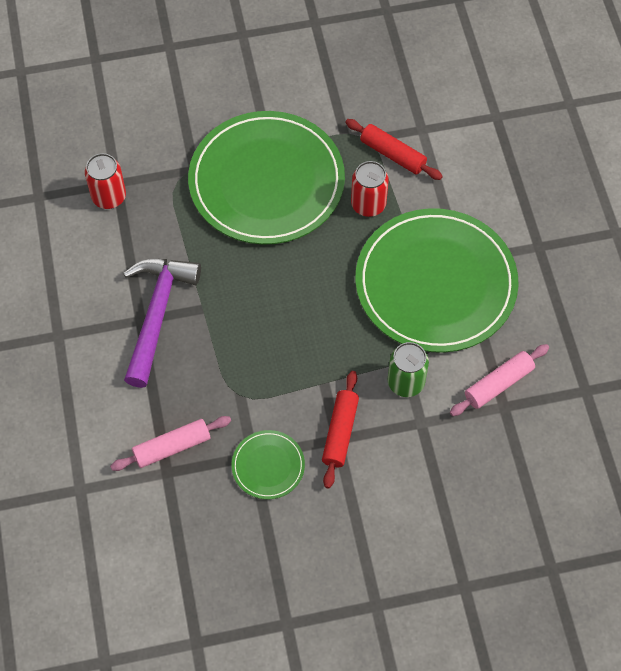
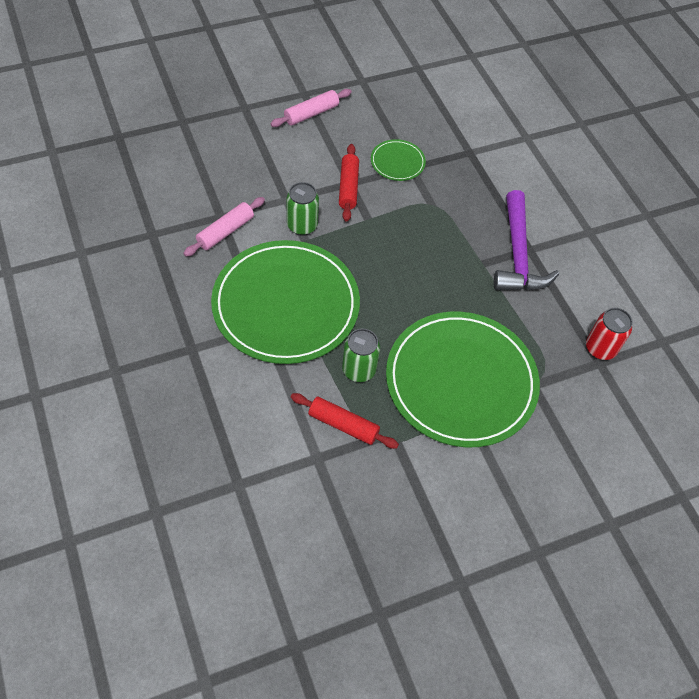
camera: 165 degrees right, 5 degrees down
(172, 447) = (471, 167): pink rolling pin -> pink rolling pin (311, 113)
(368, 204) = (359, 370): red can -> green can

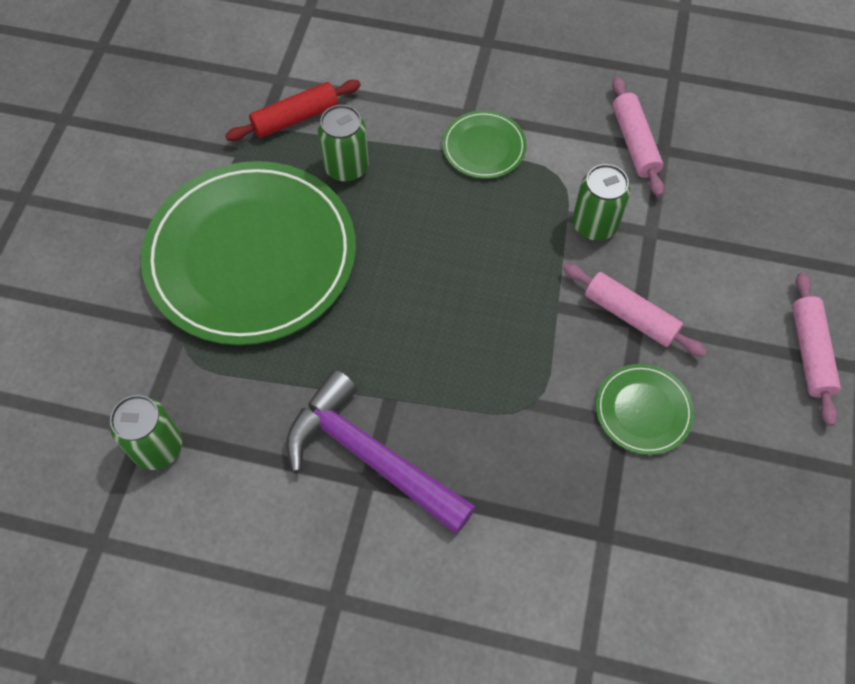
camera: 130 degrees right, 5 degrees up
(286, 304) = (484, 147): green plate -> green plate, size x0.42
(348, 187) = (630, 316): red rolling pin -> pink rolling pin
(600, 348) = (158, 447): red can -> green can

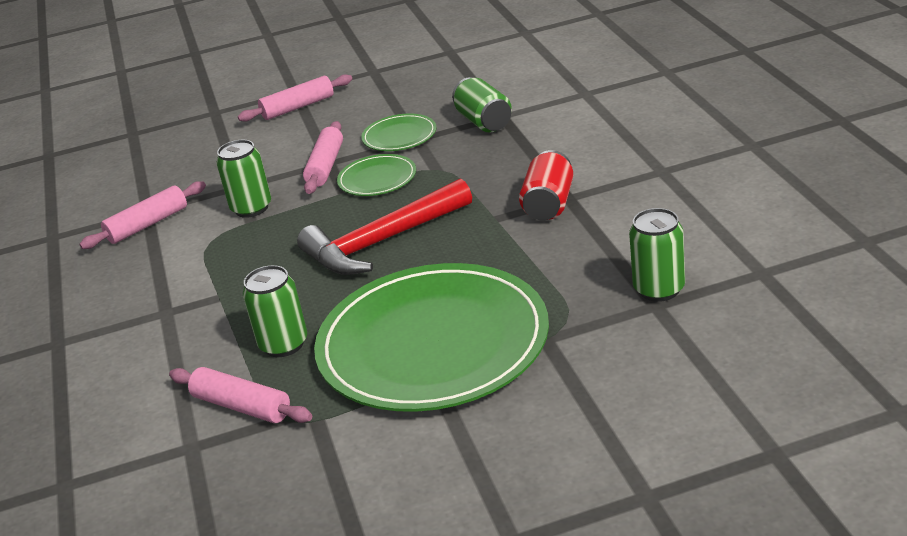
camera: 115 degrees left, 30 degrees down
(295, 118) = (242, 406): red rolling pin -> pink rolling pin
(370, 456) = (549, 204): purple hammer -> red can
(434, 293) = (382, 242): none -> red hammer
(484, 147) = (202, 286): green plate -> green plate (377, 179)
(605, 508) = (484, 122): none -> green can

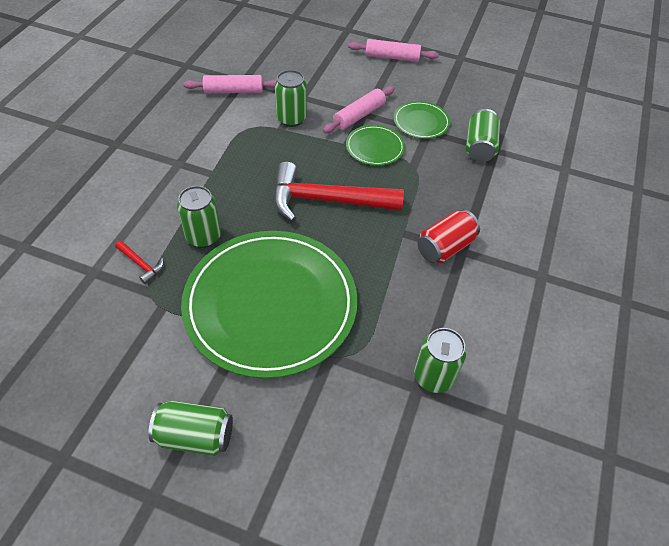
camera: 30 degrees right, 20 degrees up
(242, 406) = (141, 264): pink rolling pin -> red hammer
(492, 474) = (195, 436): none -> green can

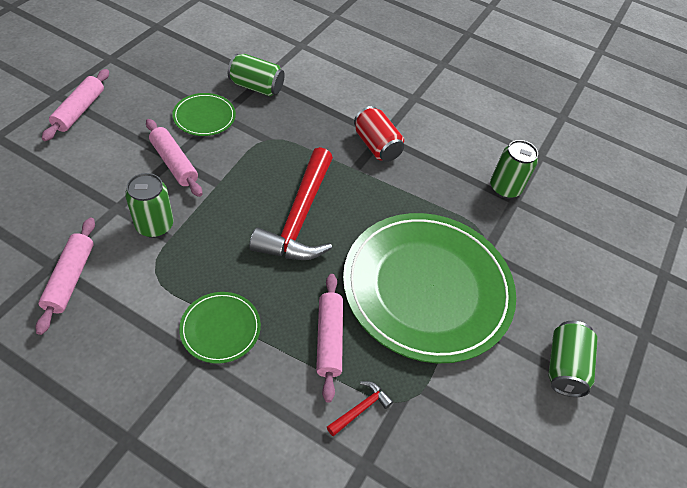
camera: 85 degrees left, 0 degrees up
(203, 236) = (329, 339): green can -> pink rolling pin
(375, 147) = (231, 162): green plate -> green plate (220, 328)

